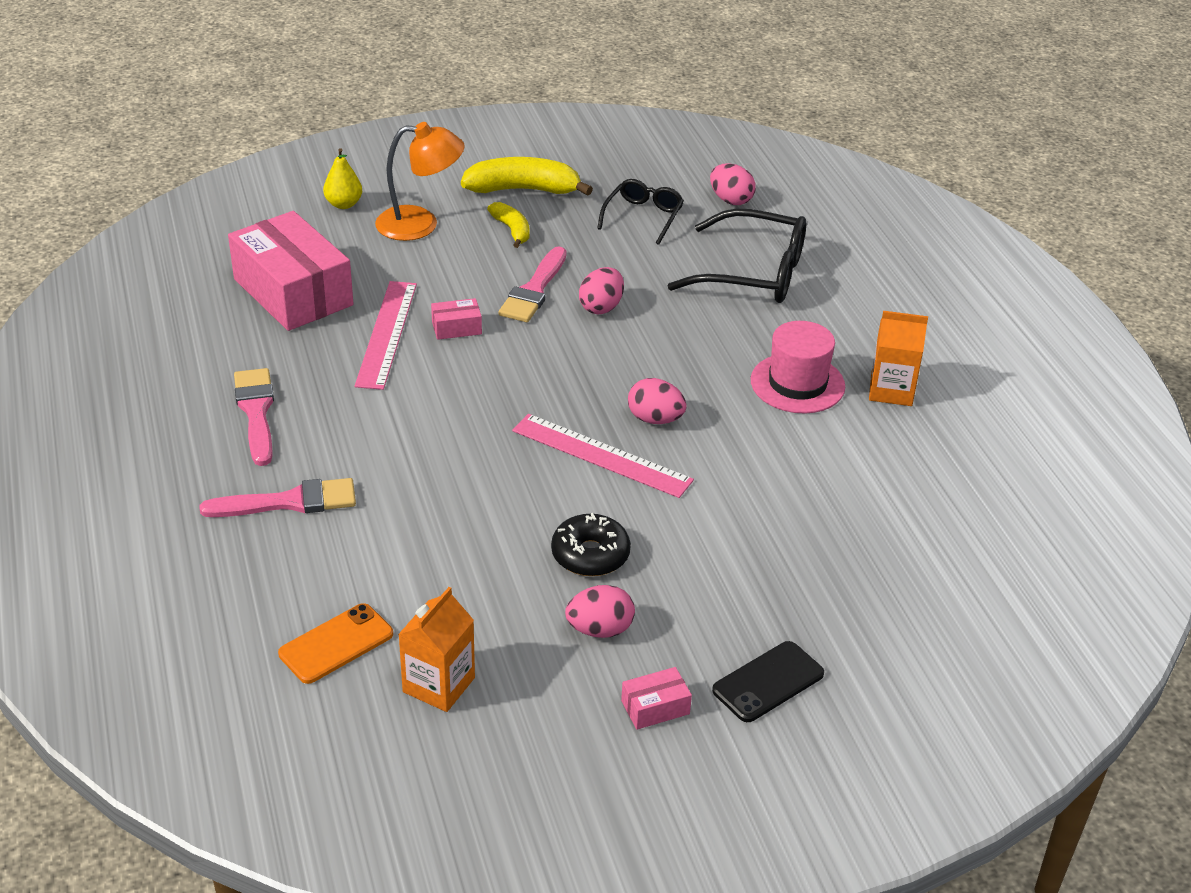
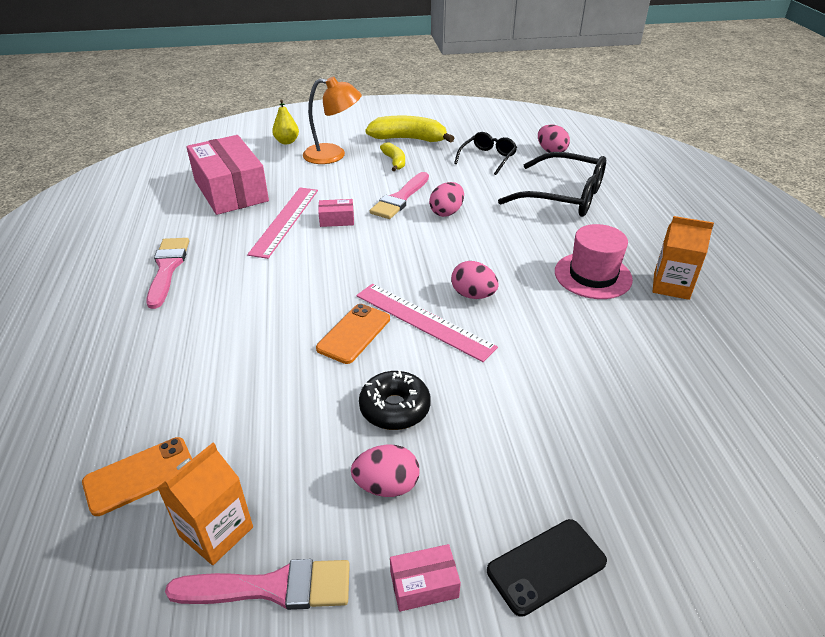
camera: 10 degrees right, 0 degrees up
(289, 502) = (159, 339): pink brush -> pink brush (272, 587)
(522, 477) = (354, 333): none -> orange phone

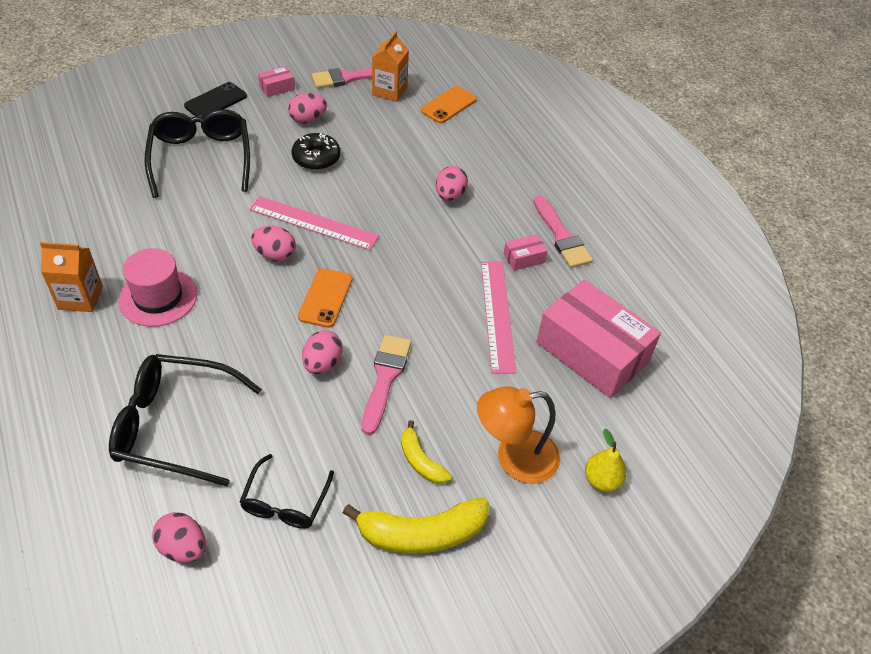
camera: 160 degrees right, 10 degrees up
(249, 327) = (450, 196): none -> pink egg
(337, 220) = (443, 327): pink box -> pink box (524, 258)
(354, 333) = (366, 203): orange phone -> orange phone (325, 298)
(563, 435) = (201, 159): none -> black glasses

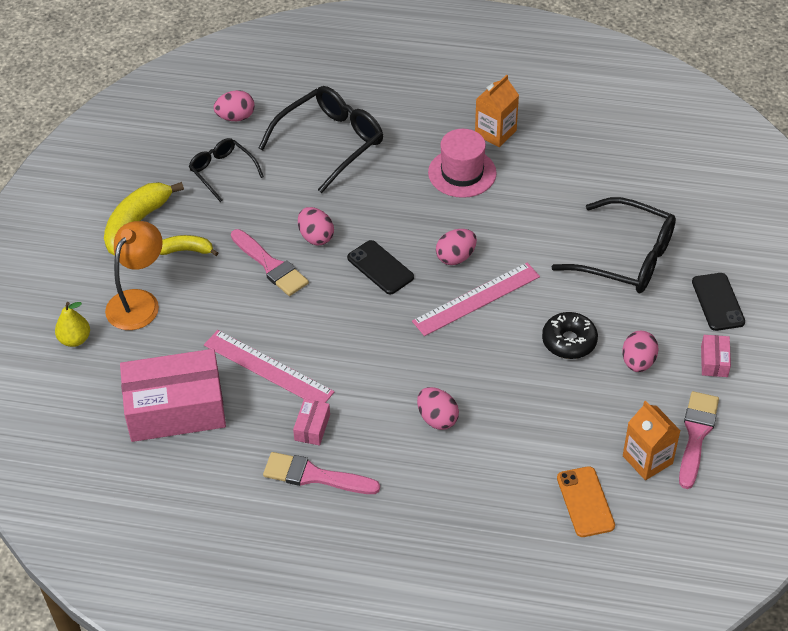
camera: 130 degrees right, 0 degrees up
(325, 298) = (380, 268): orange phone -> black phone

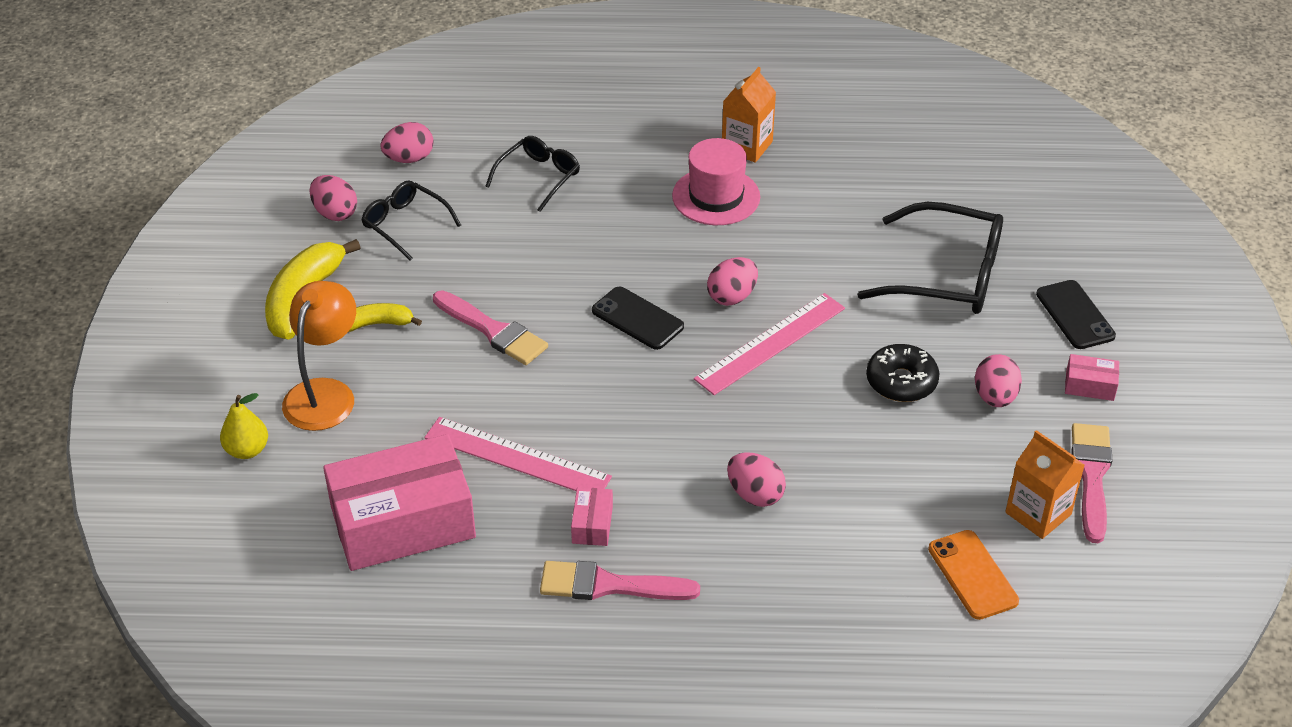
camera: 10 degrees left, 5 degrees down
(316, 237) = (545, 290): pink egg -> pink egg (335, 213)
(330, 143) = (538, 178): black glasses -> black glasses, size x0.59
(714, 361) = (1089, 385): pink box -> pink box turned 75 degrees counterclockwise

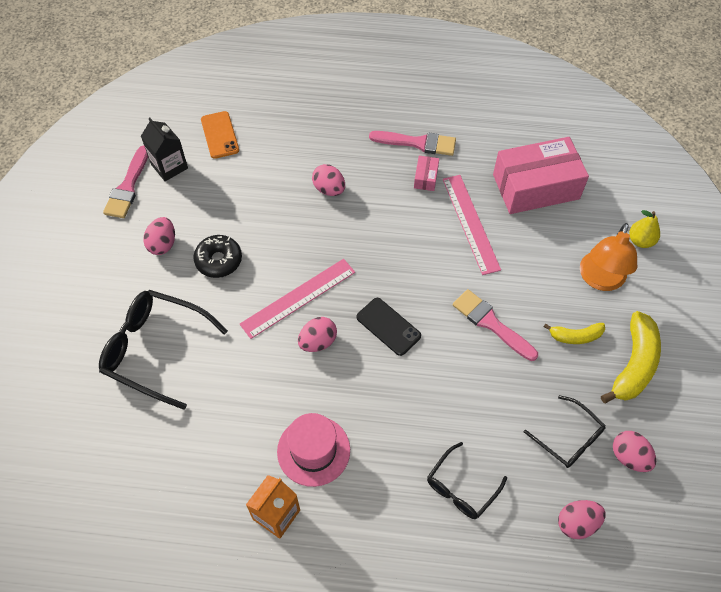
camera: 175 degrees left, 15 degrees up
(517, 458) = (471, 223): pink ruler -> pink ruler turned 45 degrees clockwise
(1038, 513) = (169, 166): orange carton -> black carton
(1075, 315) = (80, 306): black phone -> none
(1089, 385) = (98, 248): pink box -> none

